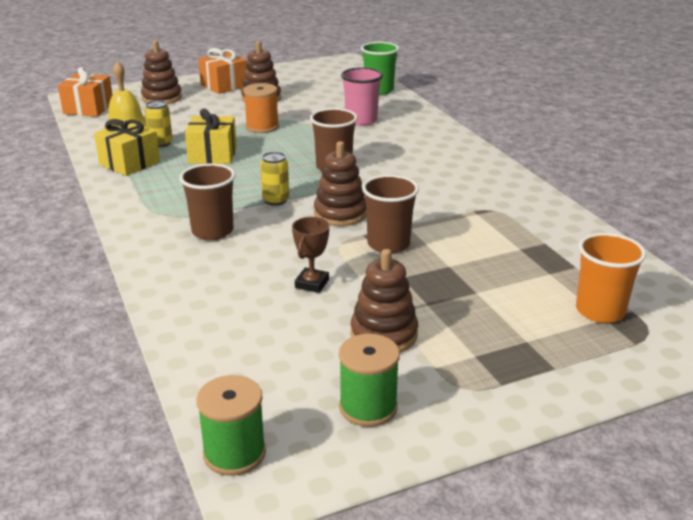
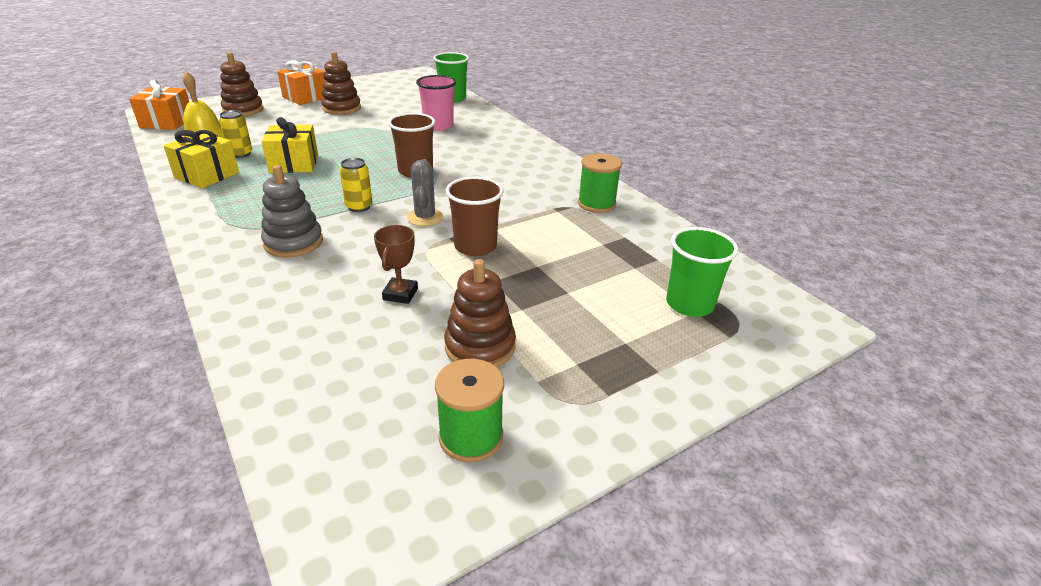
camera: 10 degrees left, 5 degrees up
(212, 231) = (293, 242): brown cup -> grey stacking toy
(234, 453) = (319, 515): green spool -> green spool (596, 204)
(262, 127) = (343, 135): orange spool -> none
(340, 214) = (425, 217): brown stacking toy -> grey cactus
(600, 311) = (689, 304): orange cup -> green cup

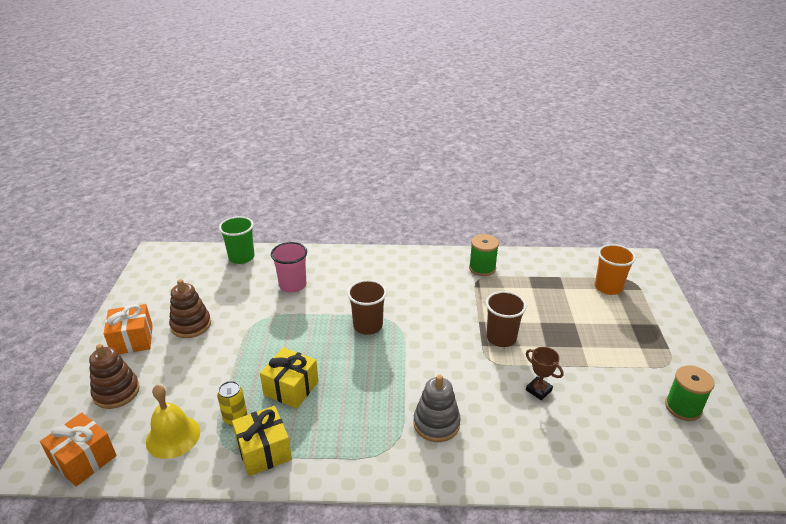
camera: 55 degrees left, 0 degrees up
(359, 207) = (404, 373): yellow can -> none
(425, 217) = (446, 346): grey cactus -> none
(480, 346) = (610, 376): brown stacking toy -> none
(689, 304) = (608, 287): green cup -> orange cup

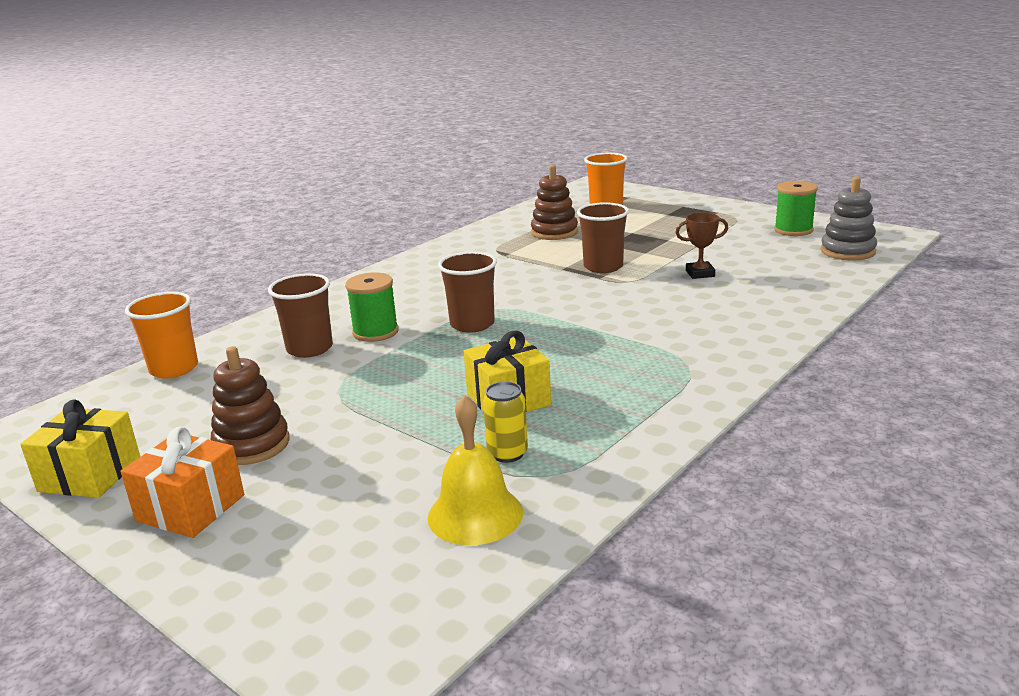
camera: 50 degrees left, 10 degrees down
(84, 459) = (412, 618): orange gift -> none
(116, 392) = (296, 550): brown stacking toy -> brown stacking toy (554, 232)
(241, 257) = (174, 369): green cup -> orange cup
(264, 451) = (597, 446): yellow gift -> yellow gift (90, 474)
(292, 285) = (309, 349): pink cup -> brown cup
(436, 423) = (683, 332): grey stacking toy -> grey stacking toy (847, 251)
(482, 268) = (482, 243): green spool -> green spool (375, 332)

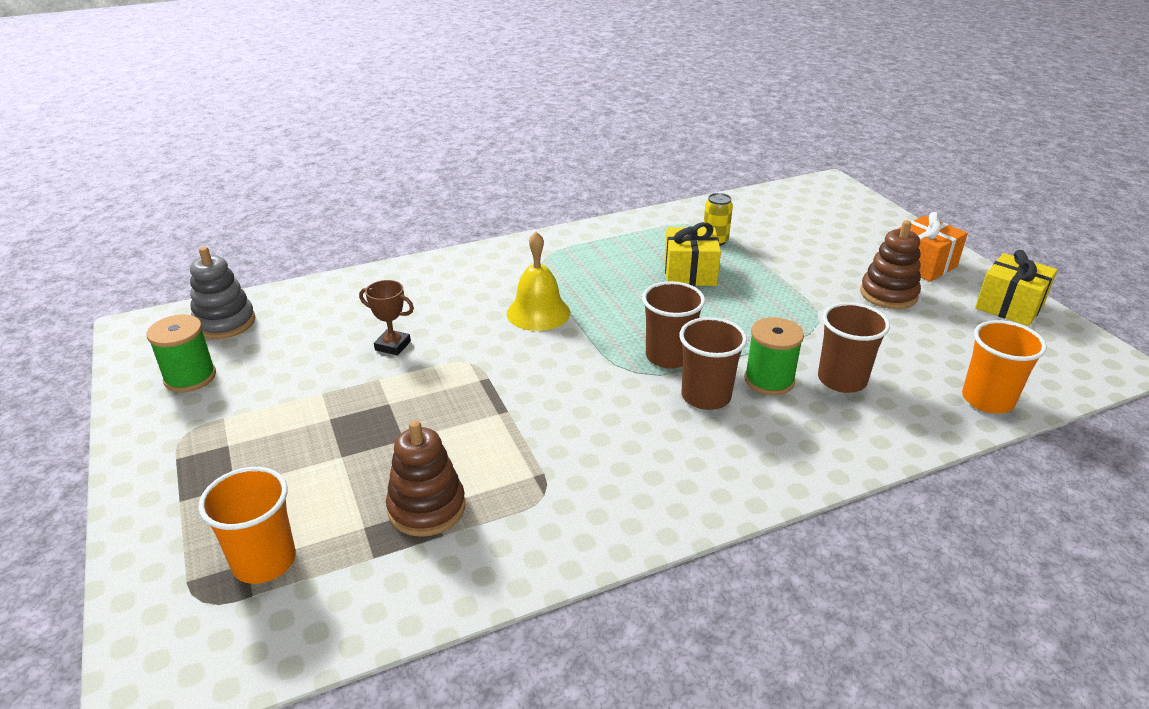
camera: 155 degrees left, 10 degrees up
(475, 514) = (752, 218): yellow bell -> yellow bell (538, 312)
(603, 267) = (462, 396): brown cup -> brown cup (706, 396)

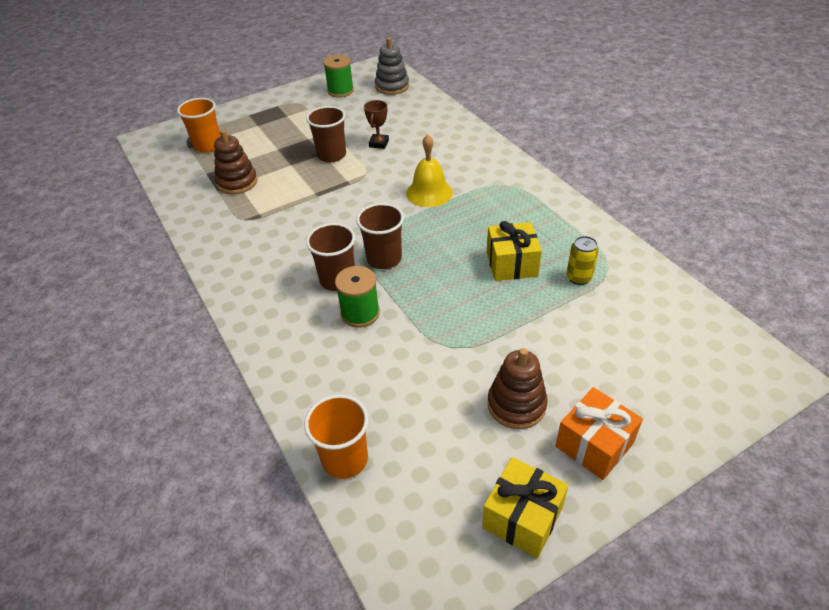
camera: 85 degrees right, 10 degrees up
(842, 380) = (365, 357): brown cup -> brown cup (331, 155)

